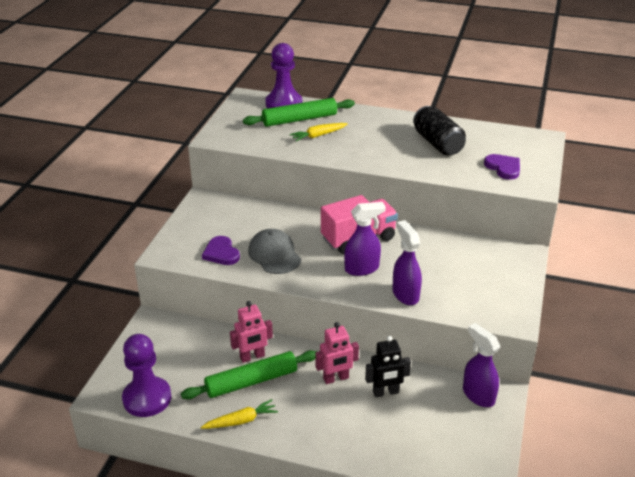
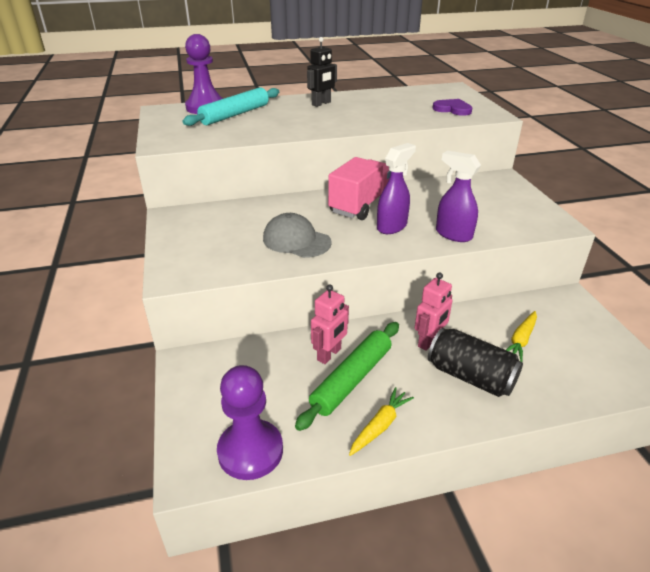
camera: 30 degrees left, 0 degrees up
(221, 253) = (238, 256): purple heart -> none
(299, 119) = (235, 114): green rolling pin -> turquoise rolling pin
(318, 135) = (267, 121): yellow carrot -> yellow carrot (521, 340)
(385, 392) = (484, 335): black robot -> black robot (321, 104)
(438, 143) = (379, 106): black can -> black can (470, 376)
(478, 395) = (556, 306): purple spray bottle -> none

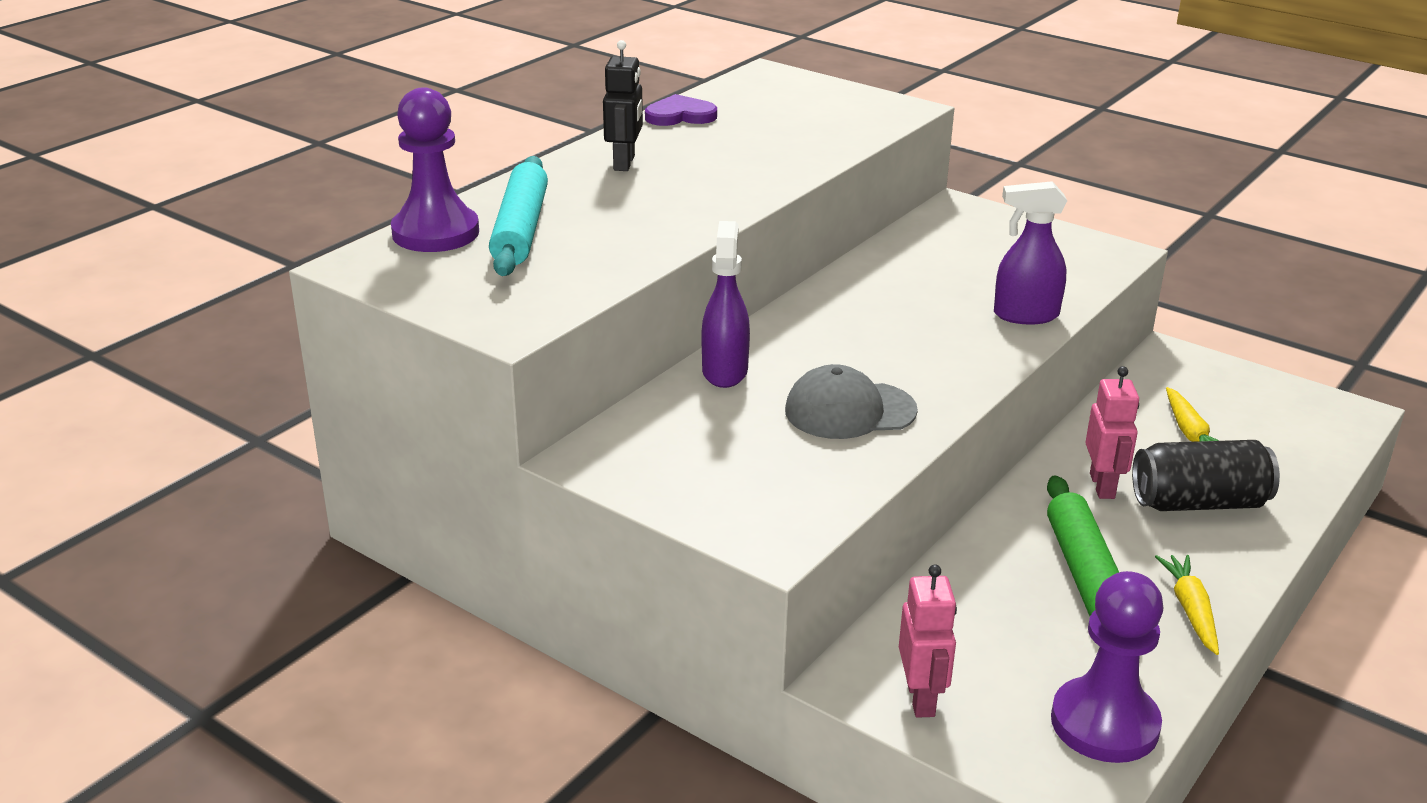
camera: 40 degrees left, 5 degrees down
(329, 354) = (1018, 564): pink robot -> pink robot (921, 698)
(361, 205) = (845, 321): pink truck -> none
(392, 226) = (937, 336): purple spray bottle -> purple spray bottle (725, 371)
(452, 109) = (837, 114): purple heart -> purple heart (680, 115)

